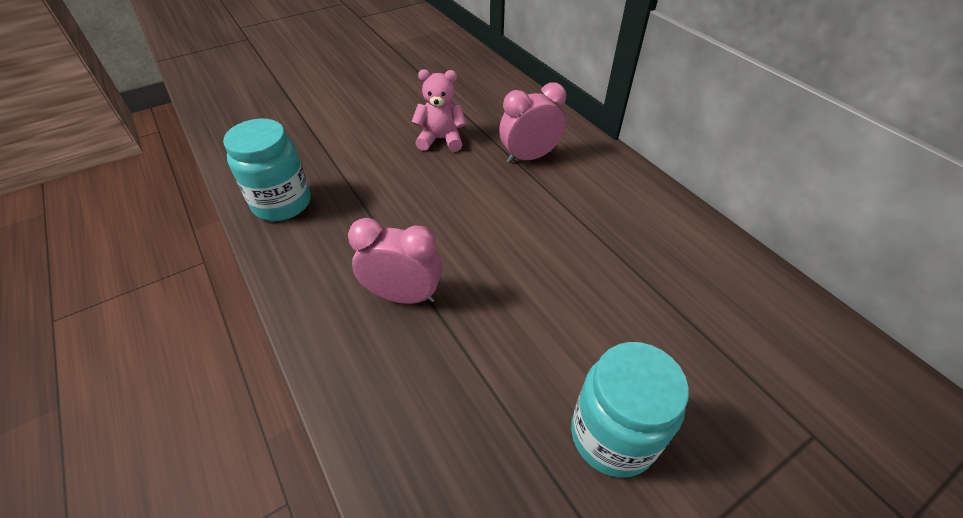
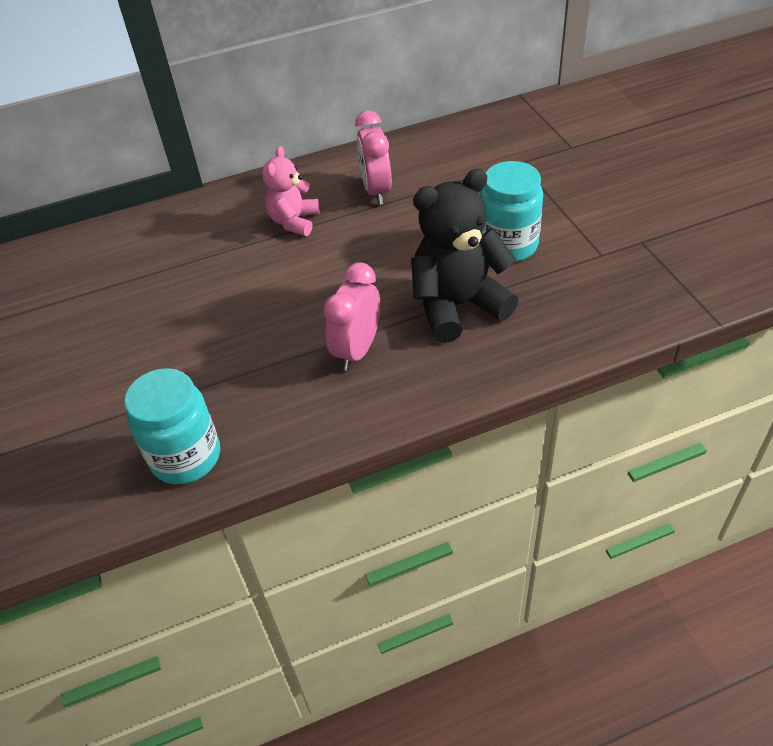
camera: 75 degrees left, 0 degrees up
(441, 139) = (135, 312): pink teddy bear -> pink teddy bear (294, 221)
(482, 384) = (458, 306): none -> black teddy bear
(529, 157) = (201, 247): pink clock -> pink clock (376, 191)

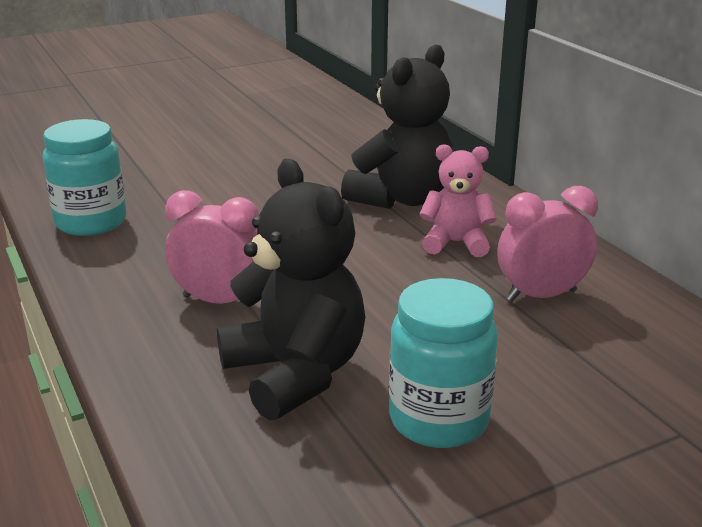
camera: 80 degrees right, 20 degrees down
(208, 245) = (401, 199): none -> black teddy bear

